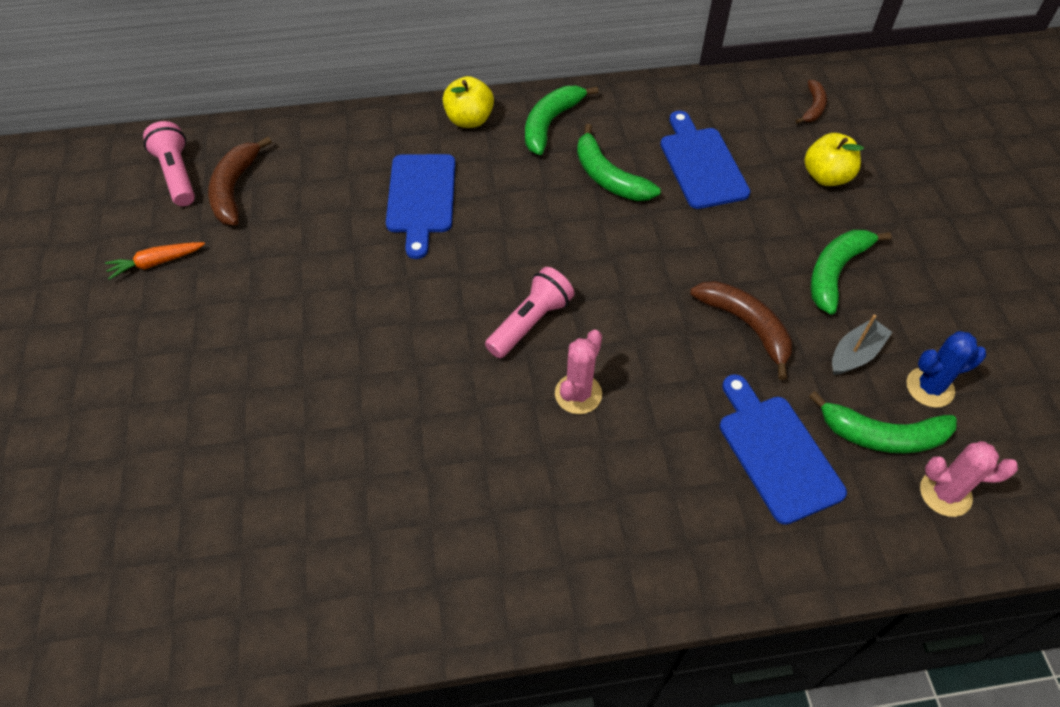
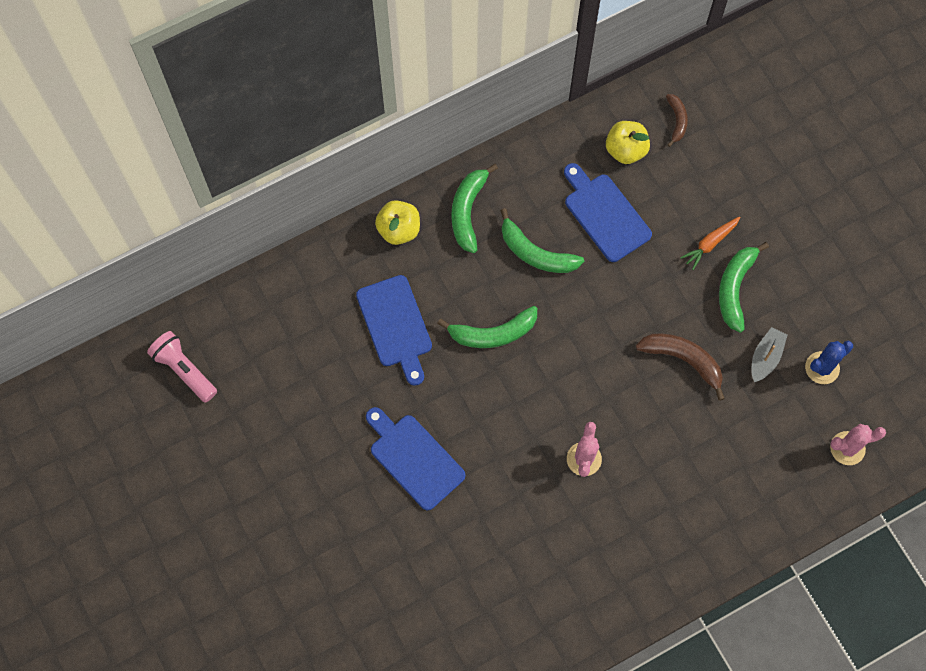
camera: 20 degrees left, 15 degrees up
(156, 263) = (218, 458): orange carrot -> orange carrot (710, 244)
(235, 189) = (240, 368): brown banana -> none
(530, 322) = (527, 411): pink flashlight -> none
(776, 452) = (732, 457): blue cutting board -> blue cutting board (414, 458)
(826, 177) = (705, 195): yellow apple -> yellow apple (625, 150)
(882, 435) = (798, 418): green banana -> green banana (493, 333)

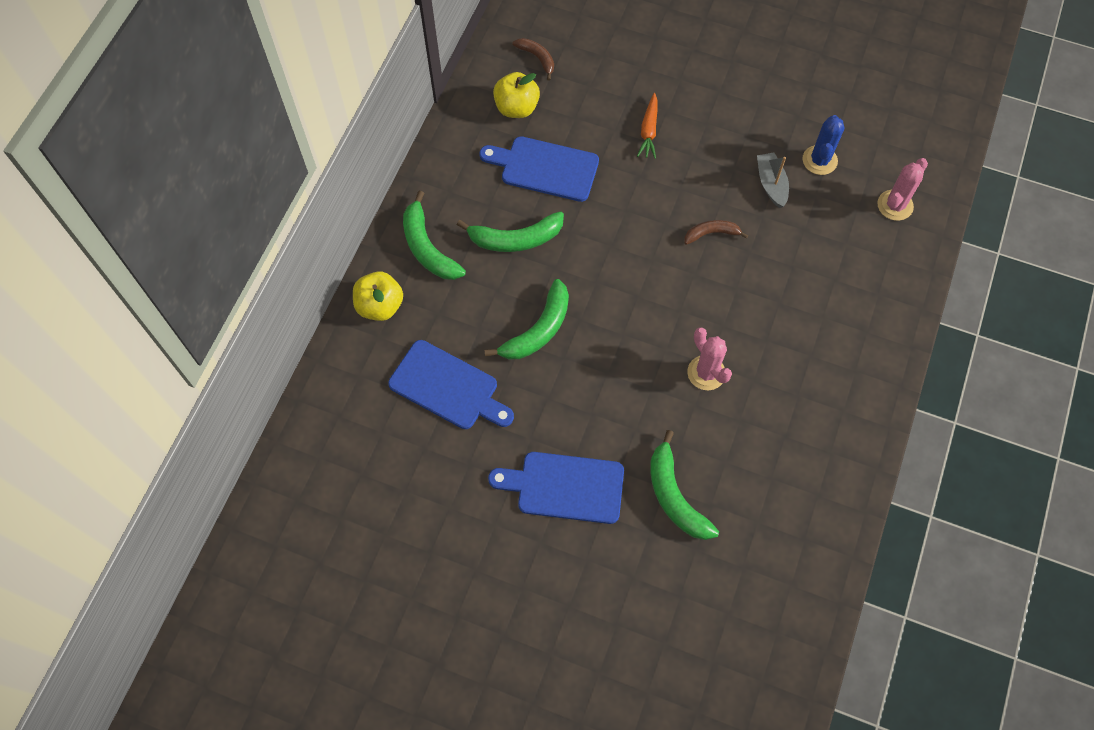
camera: 40 degrees left, 5 degrees down
(184, 370) = (283, 578): pink flashlight -> none
(683, 360) = (711, 233): brown banana -> brown banana, size x0.60
(735, 288) = (699, 150): green banana -> green banana (674, 496)

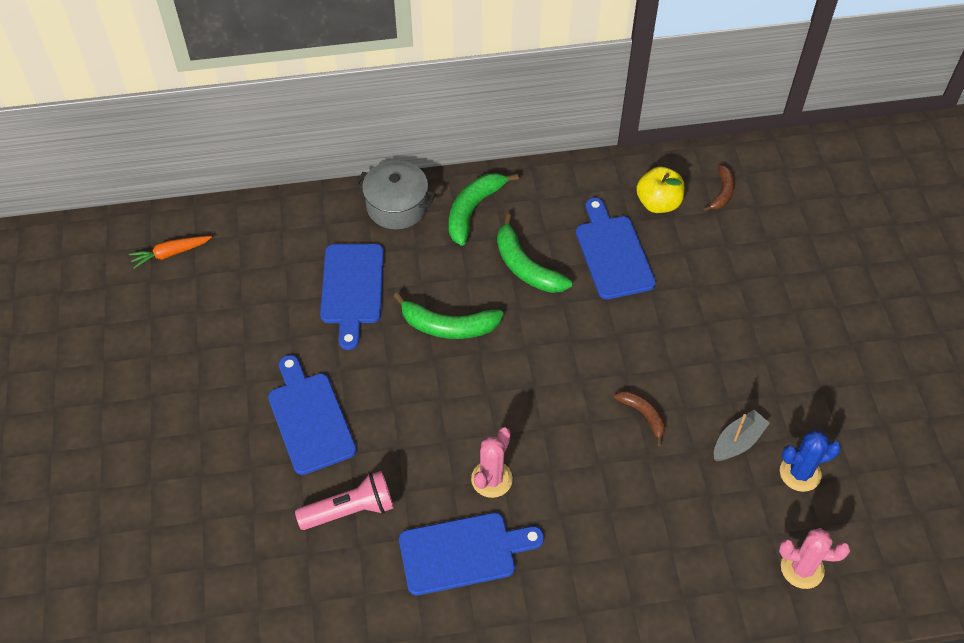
camera: 60 degrees right, 10 degrees down
(380, 306) = (397, 206): yellow apple -> grey pot
(649, 131) = (715, 313): orange carrot -> orange carrot (170, 253)
(674, 496) = (350, 510): green banana -> pink flashlight
(760, 428) = (463, 552): none -> blue cutting board

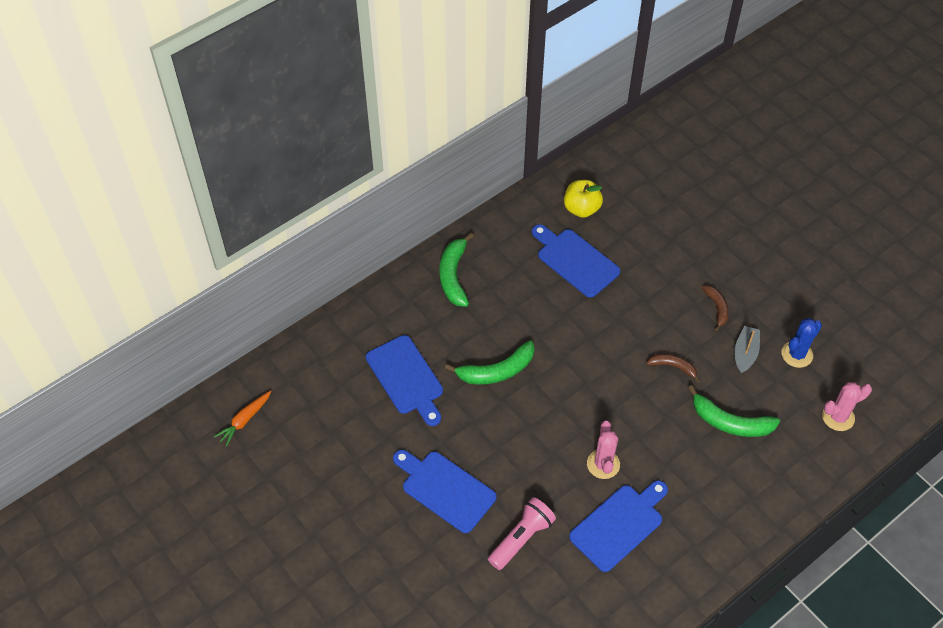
camera: 30 degrees left, 0 degrees up
(397, 206) = (394, 299): grey pot -> none
(525, 266) = (521, 300): green banana -> green banana (730, 422)
(722, 193) = (620, 180): brown banana -> brown banana (717, 308)

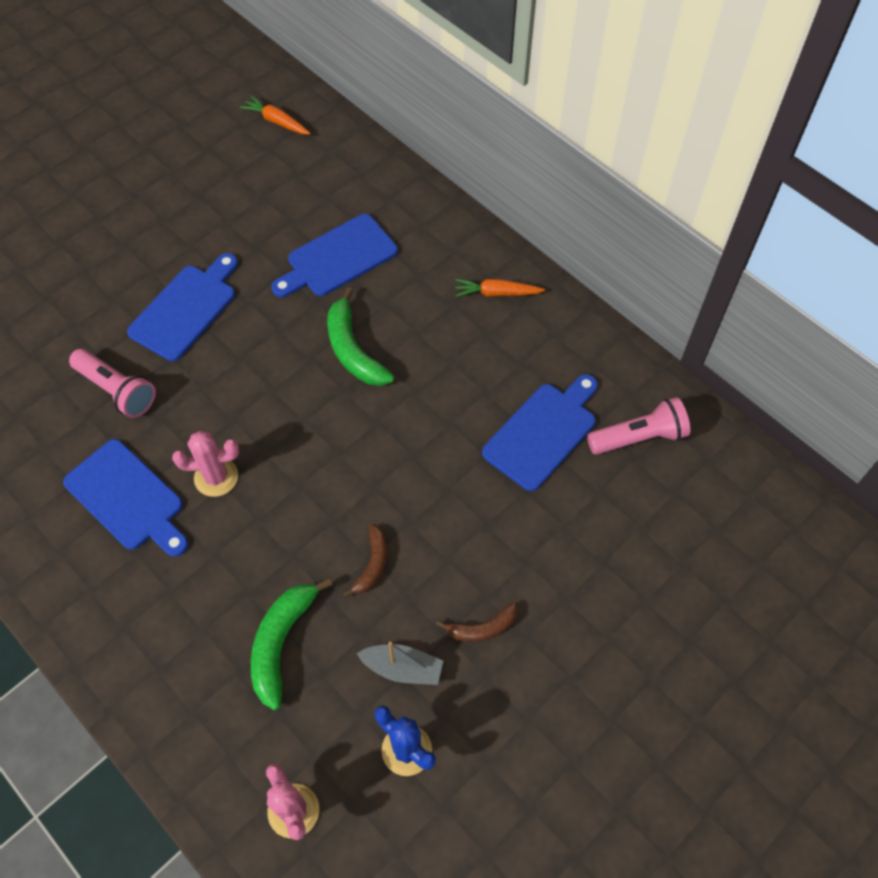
camera: 85 degrees right, 5 degrees up
(453, 275) = (497, 293): green banana -> orange carrot
(581, 209) = (639, 437): yellow apple -> pink flashlight

